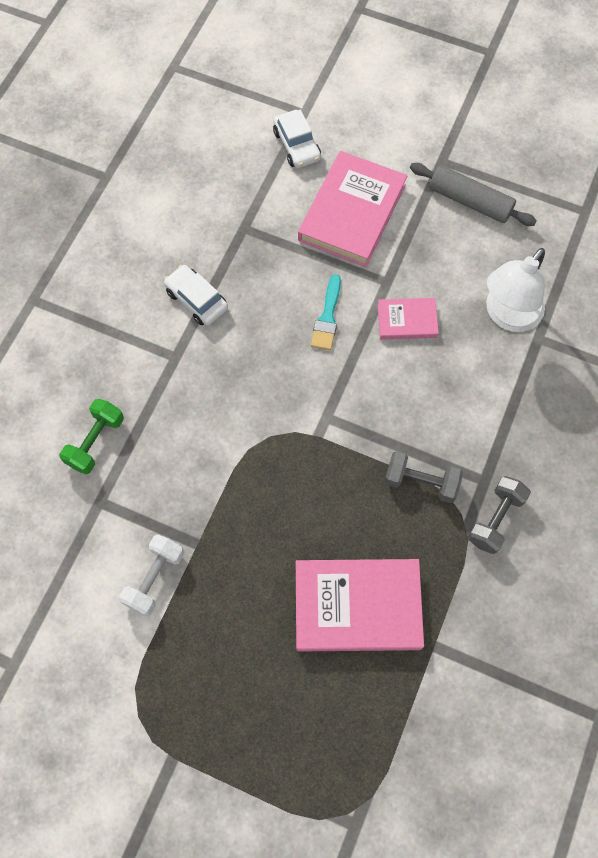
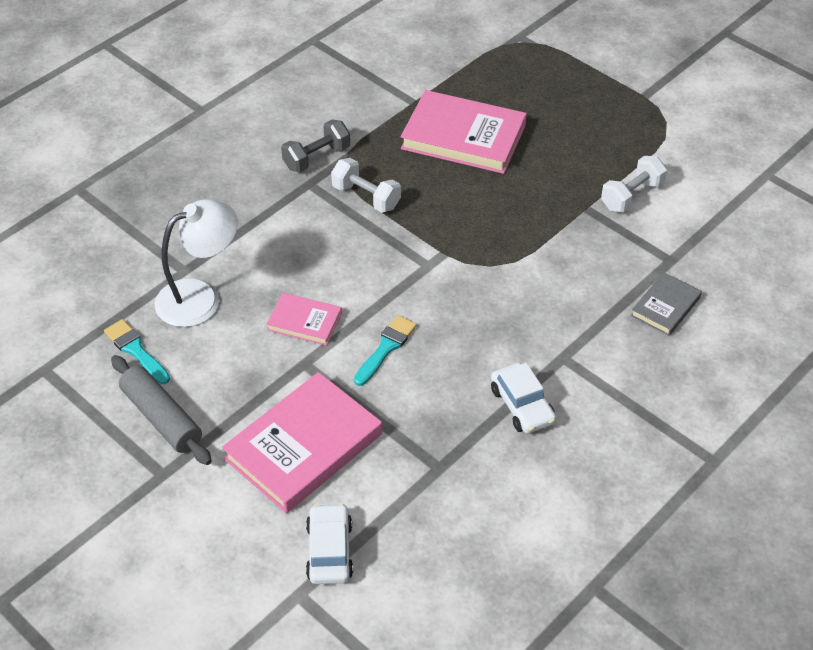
camera: 160 degrees left, 20 degrees down
(95, 442) = (665, 307): green dumbbell -> grey book
(421, 482) = (366, 197): grey dumbbell -> white dumbbell
(527, 249) = (135, 350): none -> turquoise brush

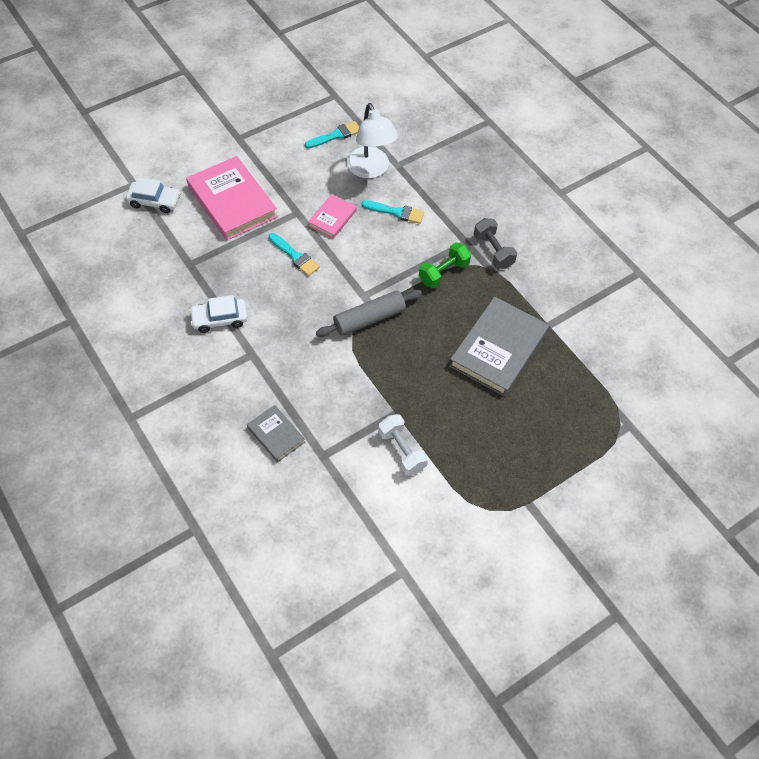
camera: 100 degrees right, 10 degrees up
(162, 418) = (279, 141): grey rolling pin -> grey rolling pin (369, 319)
(275, 257) = (396, 212): none -> turquoise brush
(366, 197) = (443, 273): white dumbbell -> green dumbbell
(463, 137) = (498, 349): pink book -> grey book

